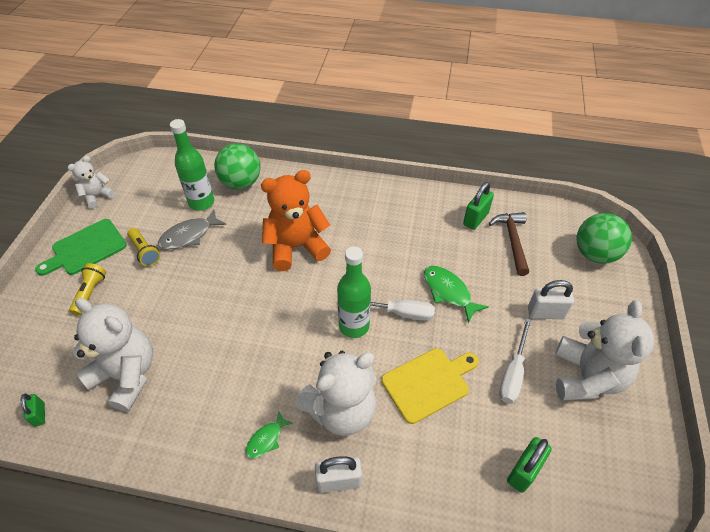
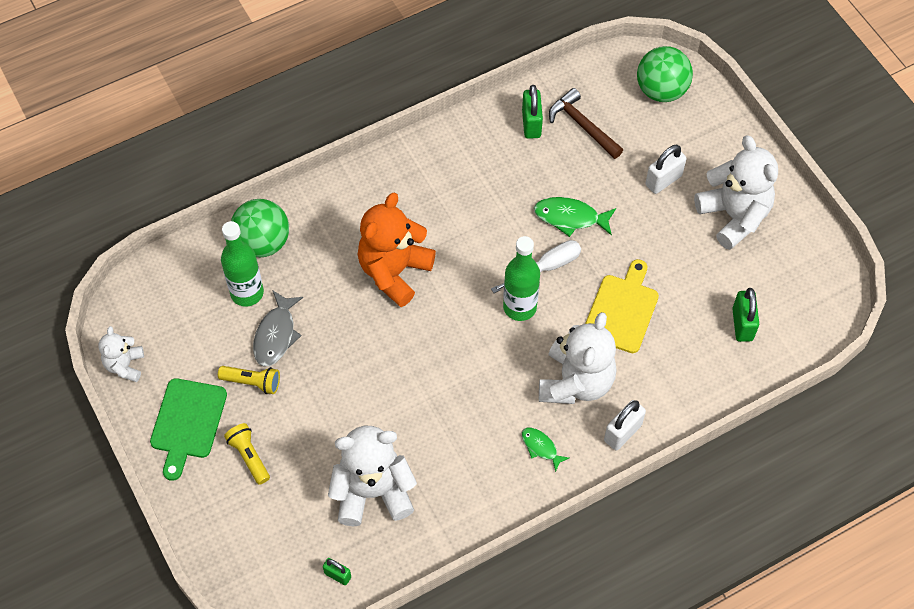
camera: 40 degrees left, 10 degrees up
(266, 439) = (541, 447): green fish -> green fish turned 135 degrees clockwise
(513, 373) = (678, 253): white screwdriver -> none

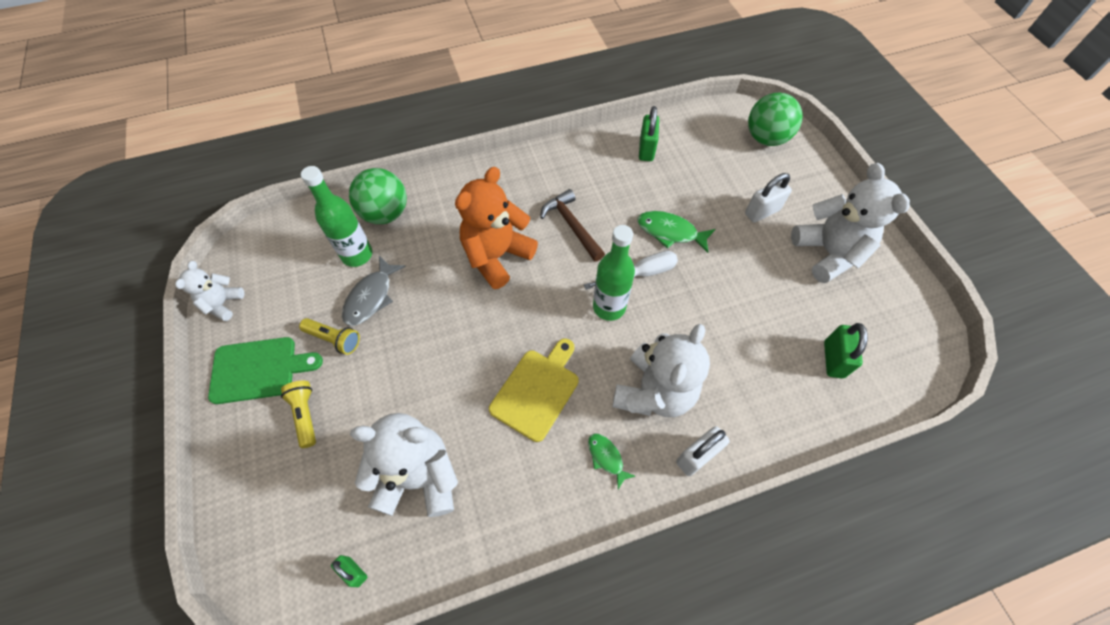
camera: 10 degrees right, 0 degrees up
(187, 423) = (259, 369): green cutting board -> green cutting board turned 120 degrees counterclockwise
(582, 126) = (692, 157): brown hammer -> brown hammer (572, 226)
(622, 310) = (710, 325): yellow cutting board -> yellow cutting board (537, 390)

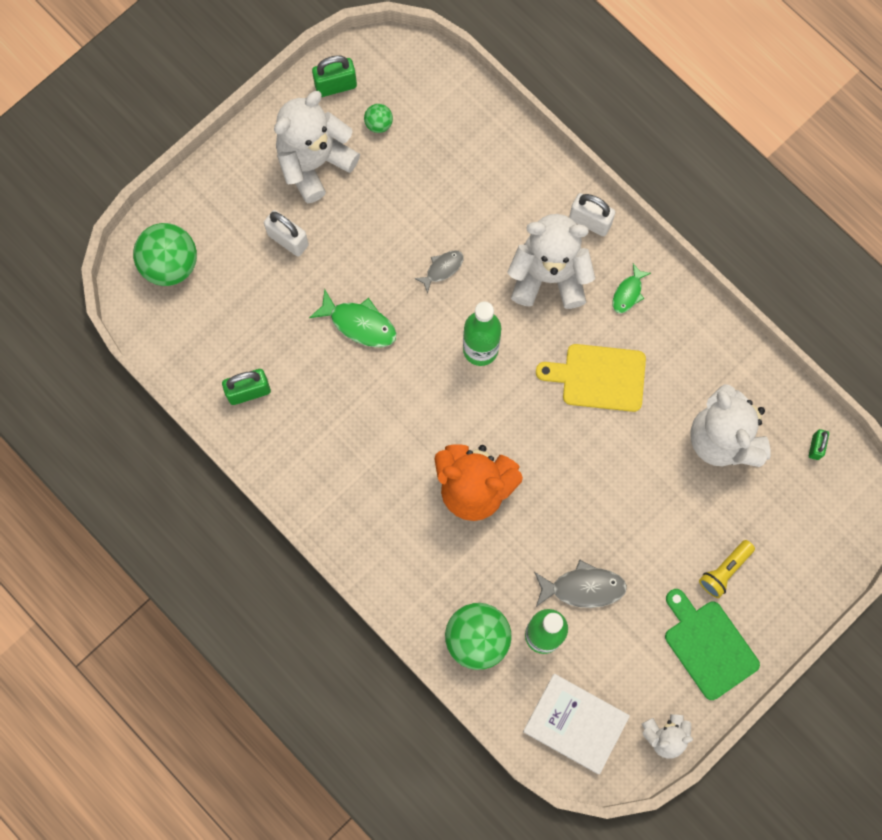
camera: 115 degrees left, 15 degrees up
(281, 249) = (575, 723): none -> white book
(334, 339) = (644, 594): yellow flashlight -> none
(572, 226) = (398, 428): brown hammer -> none
(641, 273) = (426, 334): white screwdriver -> none
(670, 232) = (359, 324): green fish -> green fish turned 60 degrees counterclockwise
(695, 308) = (442, 269): none -> grey fish
(833, 359) = (440, 134): green padlock -> green padlock (335, 86)
(856, 314) = (378, 124): none -> green ball

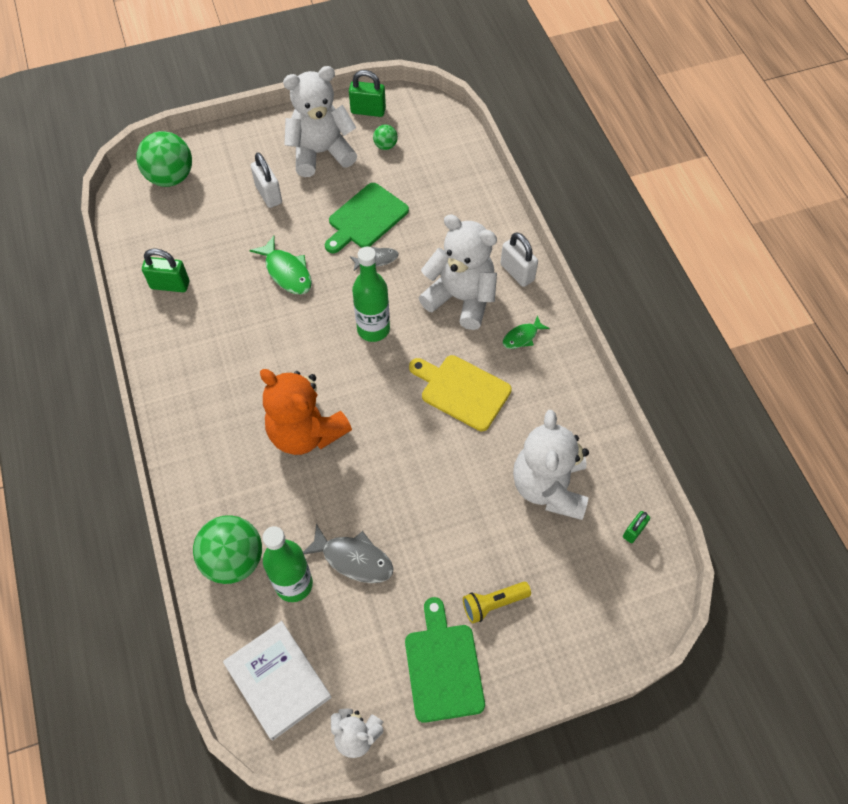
camera: 25 degrees right, 15 degrees down
(405, 224) = (366, 218): none -> green cutting board

